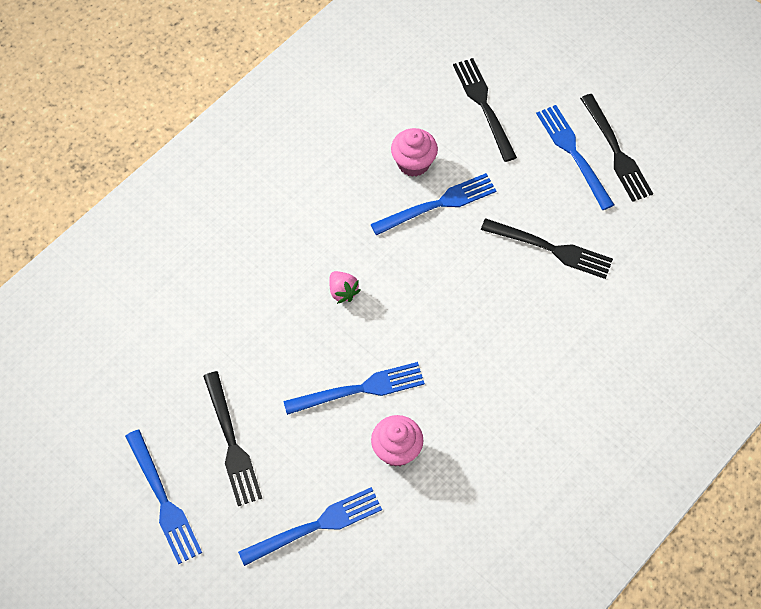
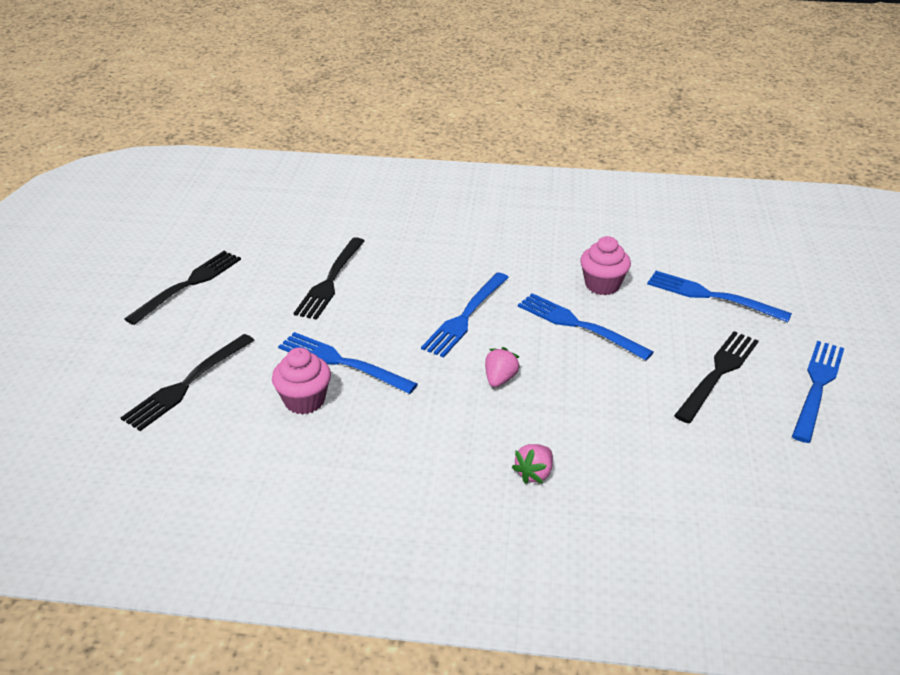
camera: 125 degrees left, 25 degrees down
(242, 252) = (534, 473): none -> pink strawberry
(552, 249) = (330, 281): black fork -> black fork turned 150 degrees counterclockwise
(573, 153) = (209, 307): blue fork -> blue fork (465, 317)

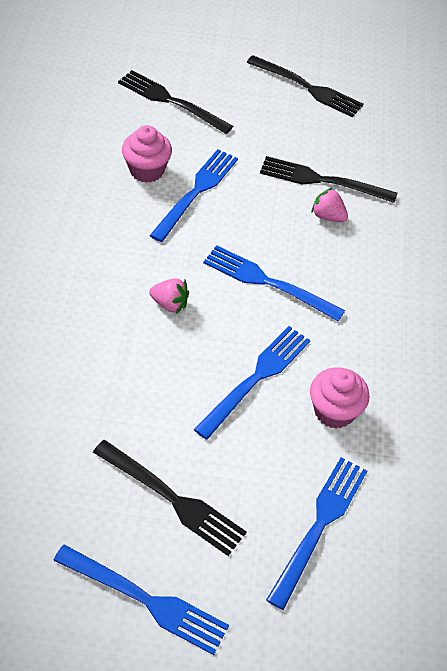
camera: 85 degrees right, 15 degrees up
(534, 473) = (42, 319): pink strawberry -> pink strawberry (328, 216)

